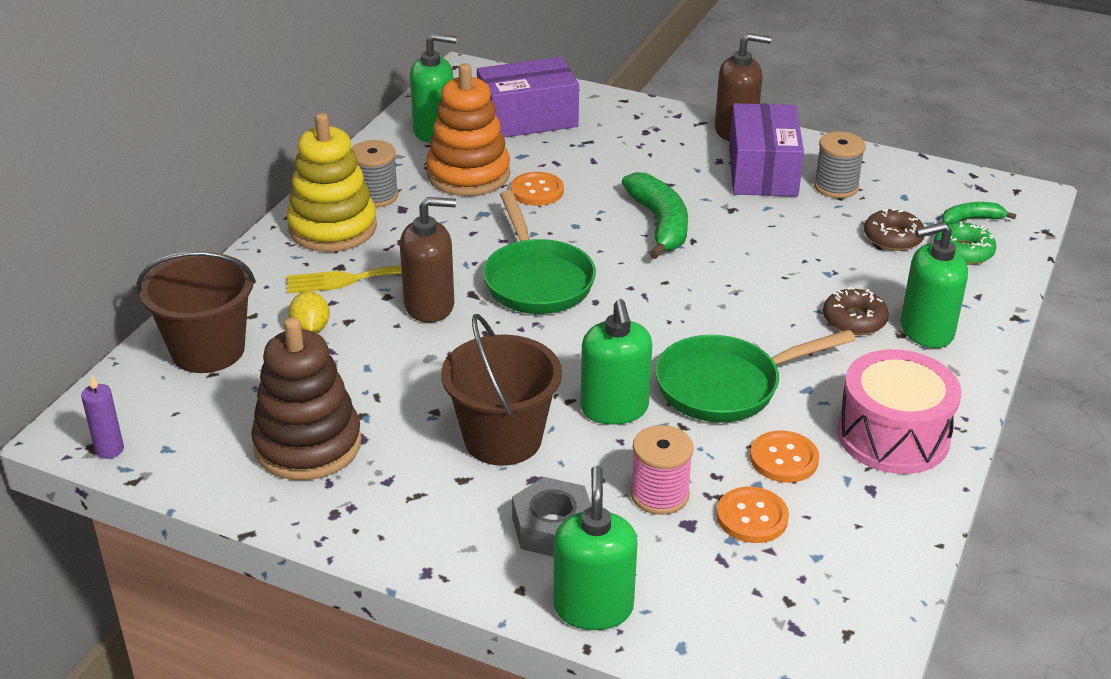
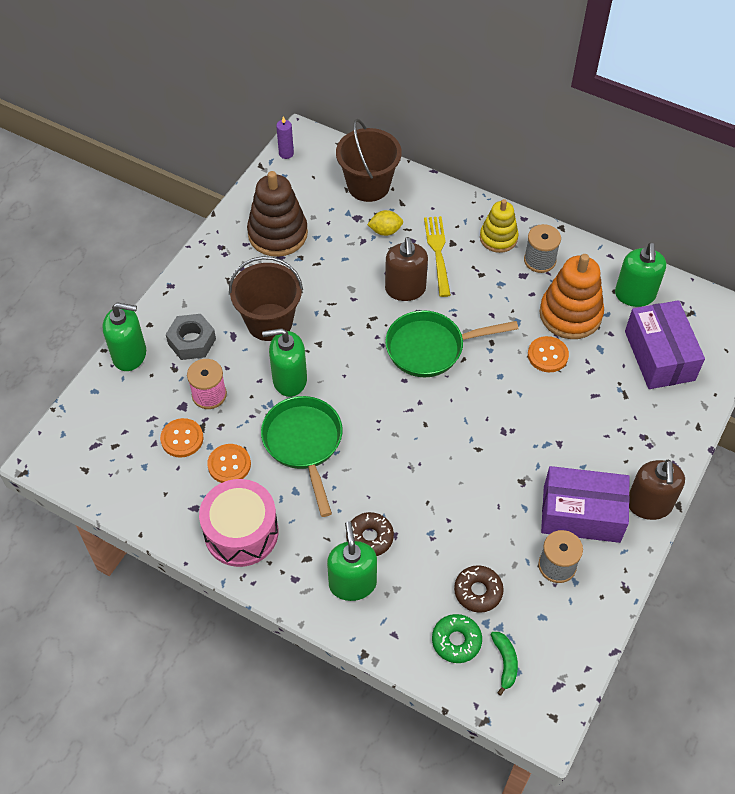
camera: 95 degrees right, 20 degrees up
(333, 228) = (498, 238): yellow stacking toy -> yellow stacking toy, size x0.64
(660, 224) = (500, 430): green banana -> none

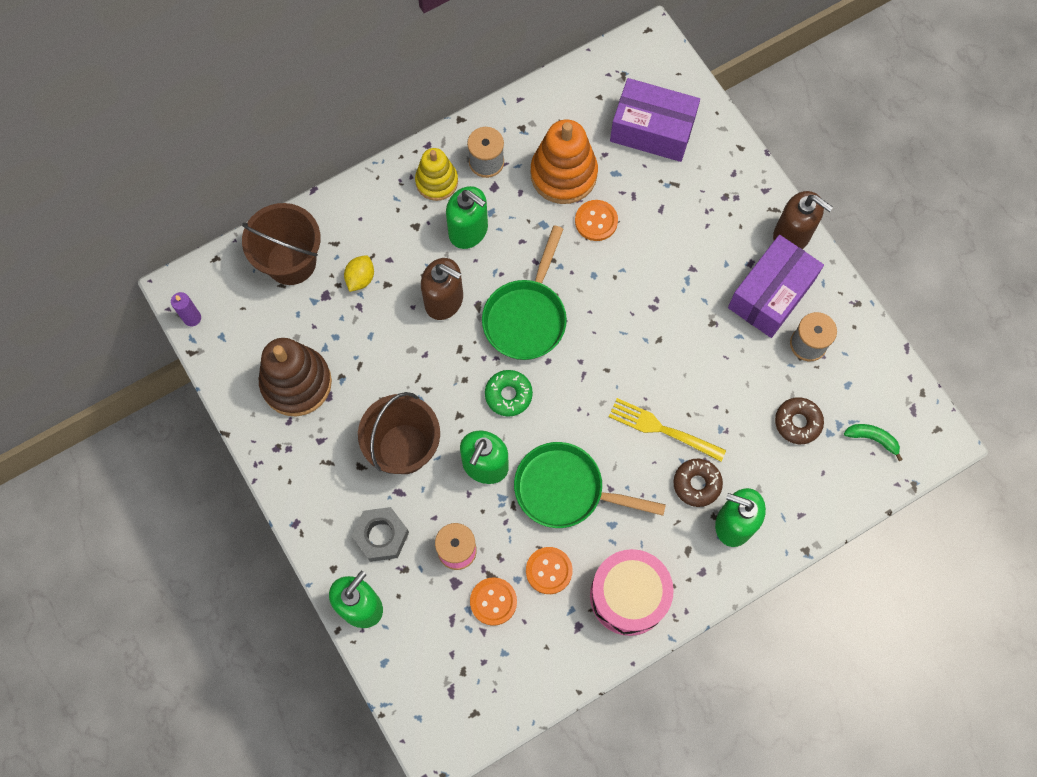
camera: 60 degrees left, 15 degrees up
(438, 253) = (419, 246): yellow fork -> yellow fork (662, 429)
(456, 641) = (833, 467): green donut -> green donut (508, 395)
(635, 295) = (576, 107): green soap dispenser -> green soap dispenser (468, 231)

